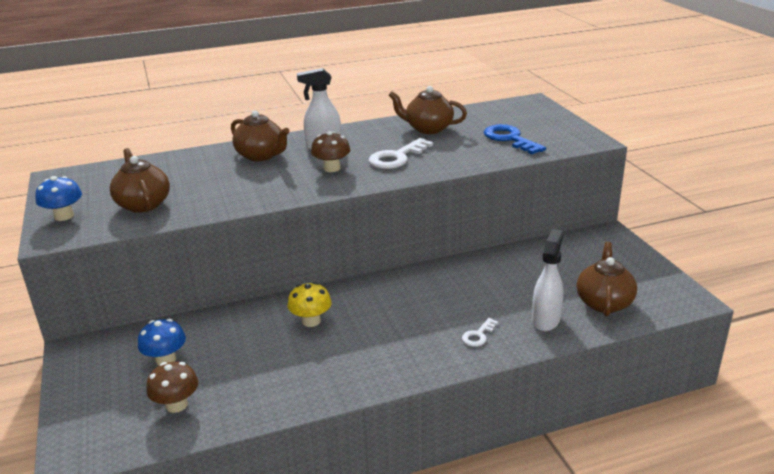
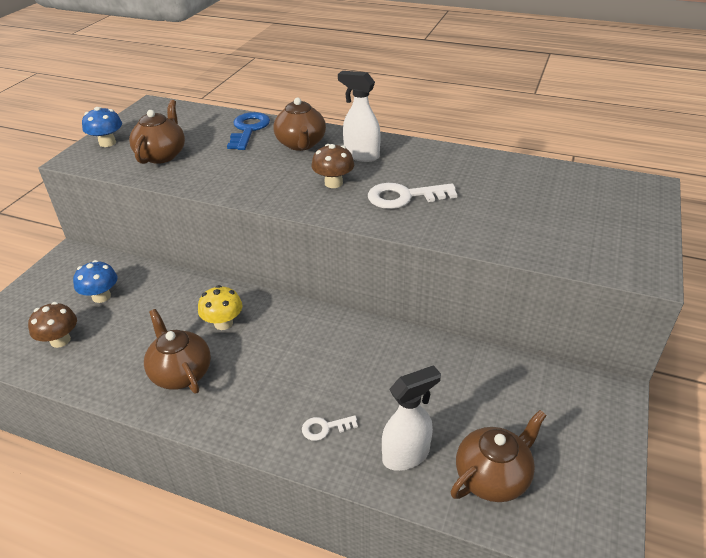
camera: 40 degrees right, 10 degrees up
(428, 129) = (482, 175): brown teapot -> brown teapot (181, 373)
(510, 139) = (549, 225): blue key -> blue key (248, 129)

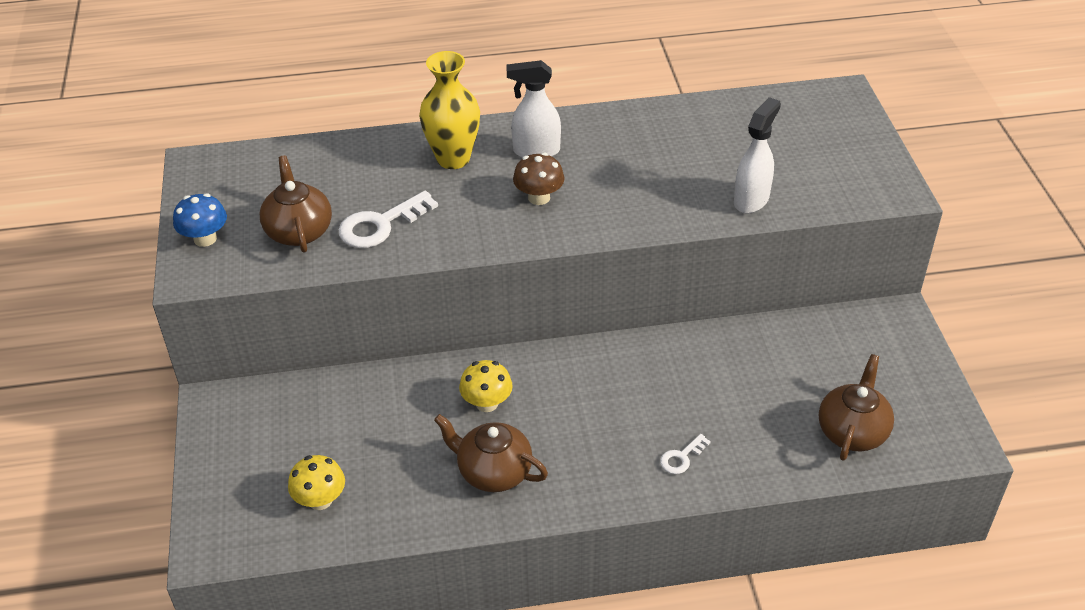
camera: 30 degrees left, 5 degrees up
(60, 340) = (320, 500): brown mushroom -> yellow mushroom
(101, 296) = (313, 434): blue mushroom -> none
(248, 129) = (368, 159): blue key -> none
(301, 144) = (453, 159): brown teapot -> yellow vase
(404, 197) = (627, 188): white key -> white key (380, 225)
(406, 455) = (770, 447): white spray bottle -> white spray bottle (751, 200)

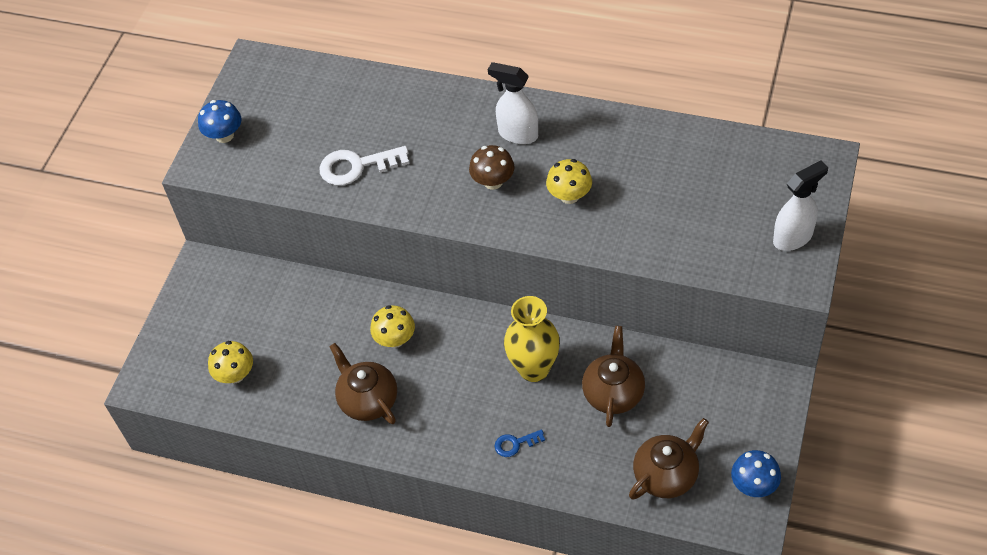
camera: 30 degrees right, 10 degrees up
(299, 231) = (294, 151): brown teapot -> brown teapot (613, 392)
(453, 159) = (447, 120): yellow vase -> yellow vase (534, 369)
(626, 188) = (569, 196): none -> yellow mushroom
(681, 457) = (515, 444): white key -> blue key
(751, 200) = (666, 243): white spray bottle -> white spray bottle (793, 237)
(940, 411) = (754, 485): none -> blue mushroom

